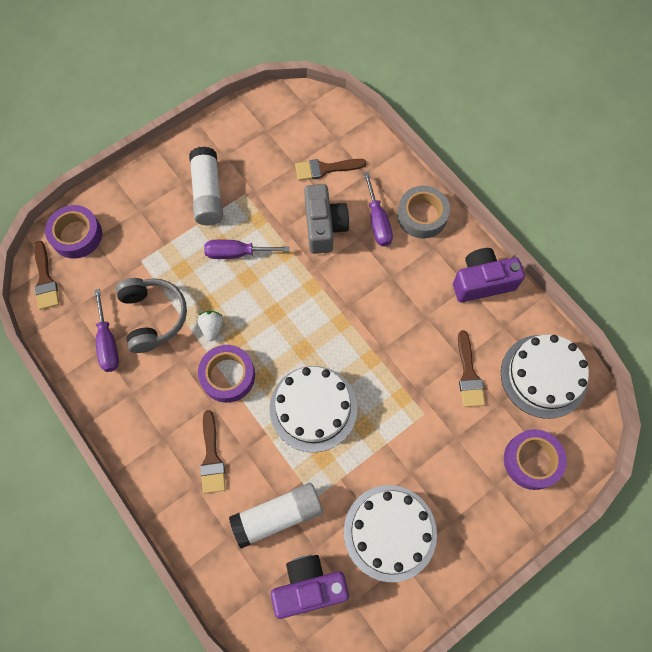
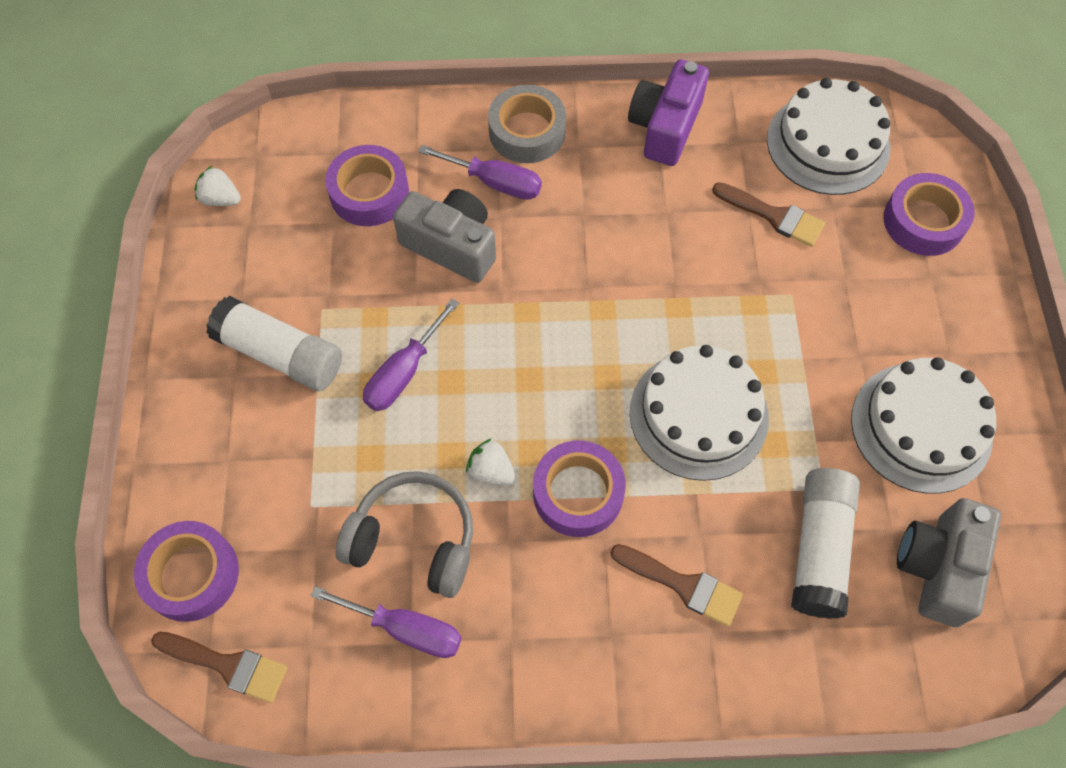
camera: 55 degrees left, 5 degrees down
(271, 109) = (221, 199): none -> white strawberry
(309, 587) = (937, 567): purple camera -> grey camera
(325, 169) = (369, 193): brown brush -> purple tape

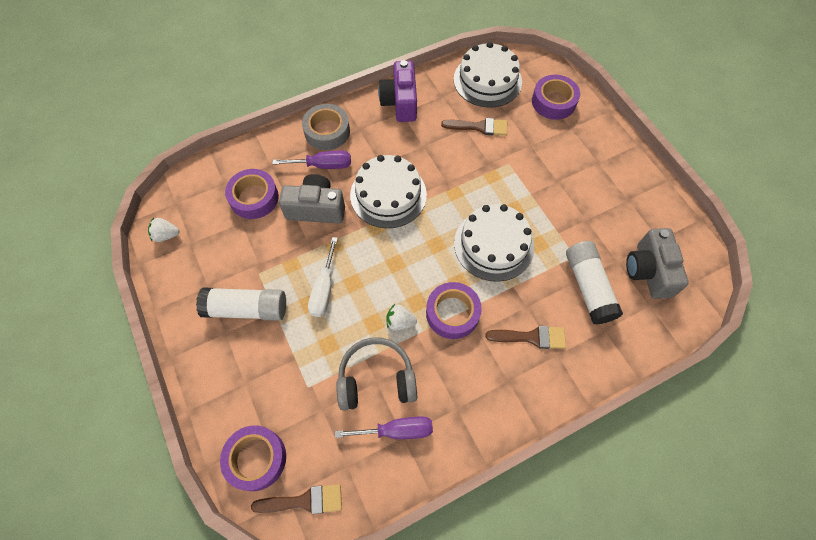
camera: 25 degrees left, 0 degrees up
(404, 372) = (324, 289): purple screwdriver -> white screwdriver
(921, 427) = (605, 204): white cake -> white cake (388, 194)

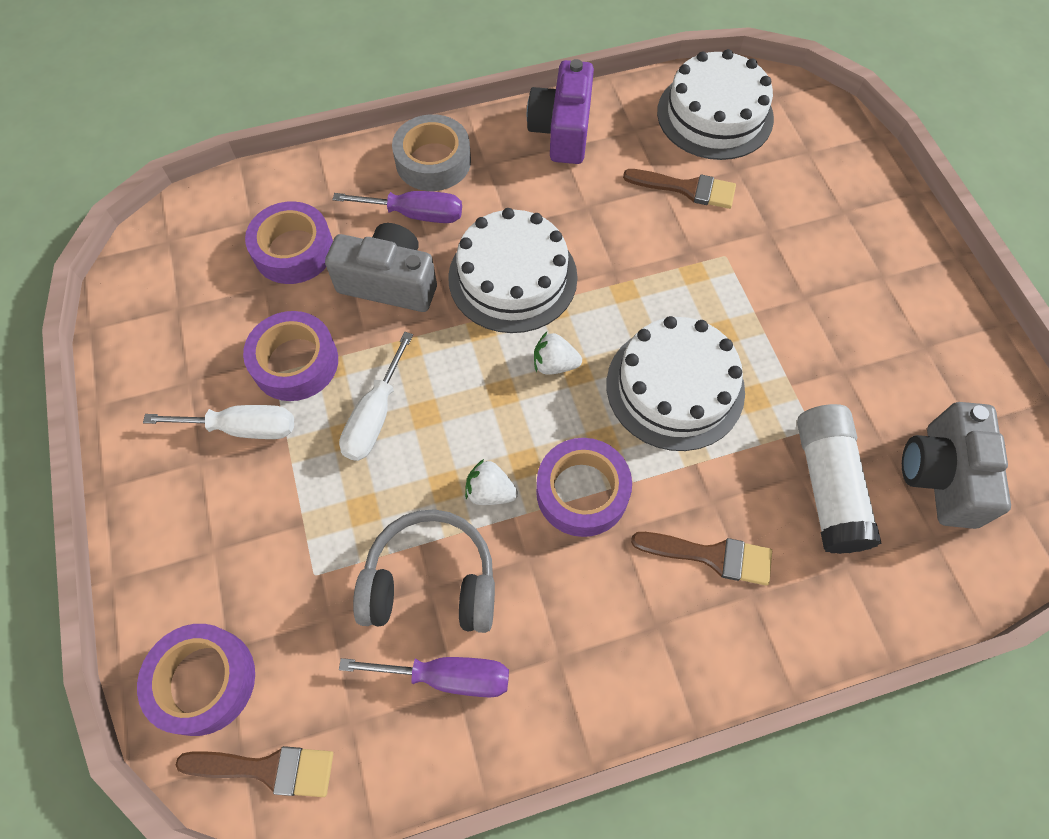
camera: 10 degrees right, 0 degrees up
(166, 235) = (142, 289): white strawberry -> white strawberry (554, 364)
(247, 309) = (243, 428): white glue stick -> white screwdriver
(553, 102) = (821, 165): purple tape -> purple tape (295, 362)

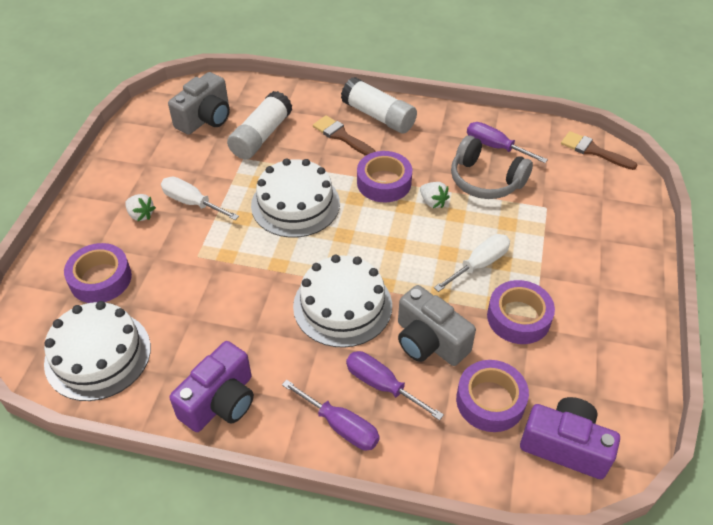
camera: 150 degrees left, 15 degrees down
(199, 241) = (565, 446): none -> purple camera
(203, 681) = (618, 190): purple tape -> purple tape (100, 279)
(243, 428) = (566, 293): white screwdriver -> white screwdriver (192, 202)
(433, 161) = (341, 426): grey tape -> purple screwdriver
(554, 364) = (354, 244): white strawberry -> white strawberry (141, 215)
(686, 189) = (176, 309): brown brush -> none
(686, 642) = (378, 116): none -> white glue stick

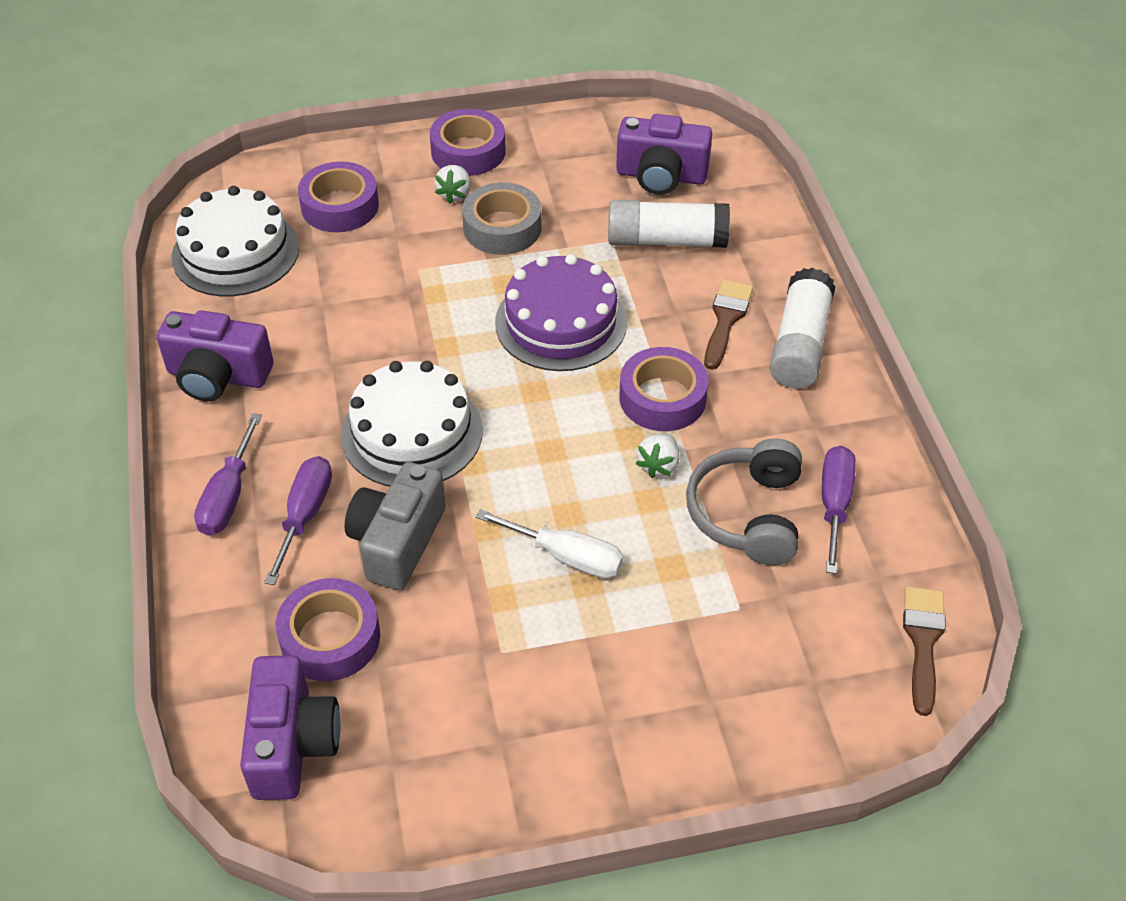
camera: 65 degrees right, 0 degrees up
(192, 202) = (502, 228): white screwdriver -> grey tape
(205, 118) = (661, 176): grey camera -> purple camera
(295, 204) = (561, 322): white cake -> purple cake
(518, 317) = (490, 631): purple tape -> purple tape (468, 151)

